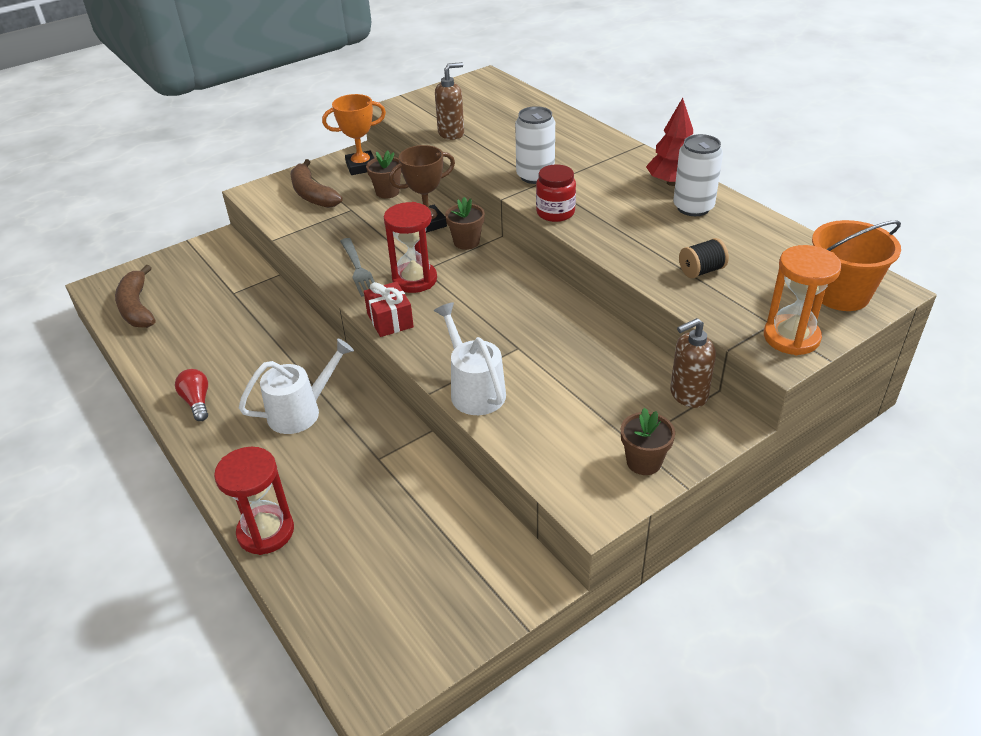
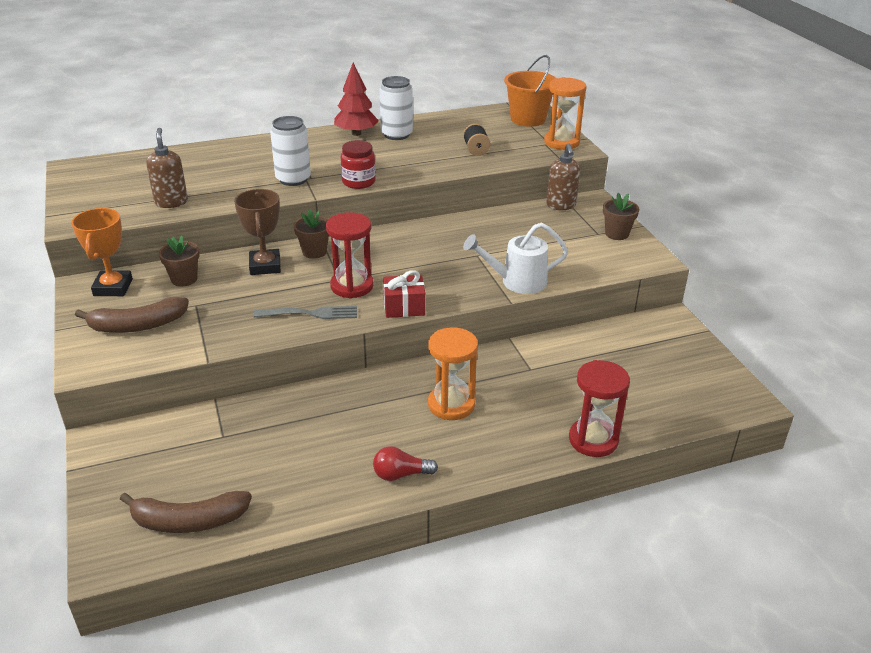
camera: 75 degrees left, 5 degrees down
(302, 411) = (451, 404): white watering can -> orange hourglass

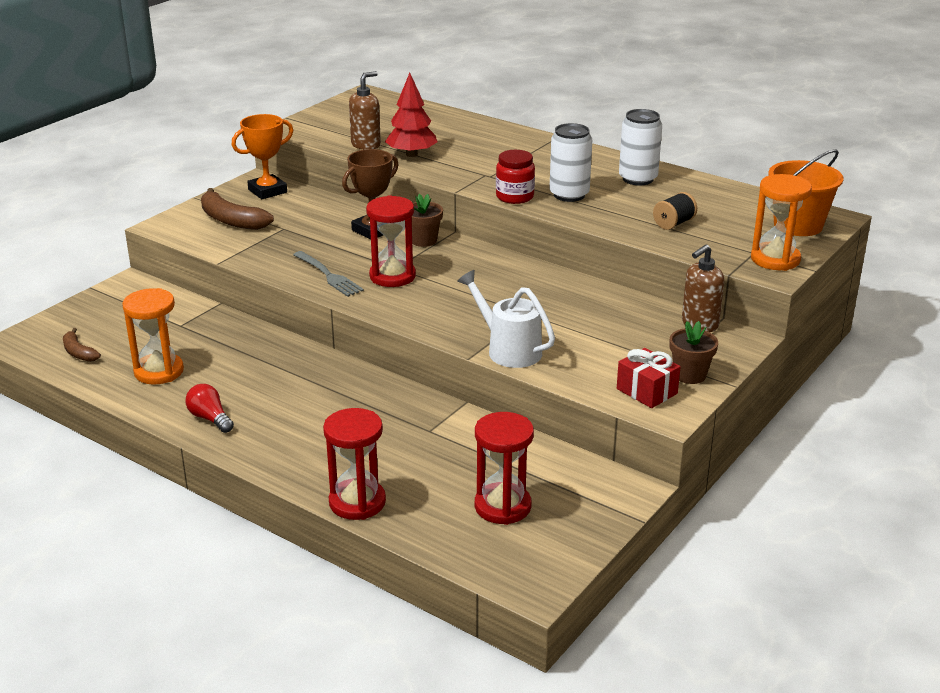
camera: 55 degrees right, 5 degrees down
(184, 279) = (312, 209): brown flower pot -> none
(188, 521) = (78, 352): brown banana -> brown banana, size x0.58
(293, 179) = (475, 171): white can -> white can (569, 195)
(356, 133) = (607, 162): red tree -> red tree (411, 154)
(404, 307) = (391, 311): red gift -> red gift (646, 391)
(451, 404) = (327, 408): orange hourglass -> orange hourglass (159, 371)
(651, 376) = (502, 506): none -> red hourglass

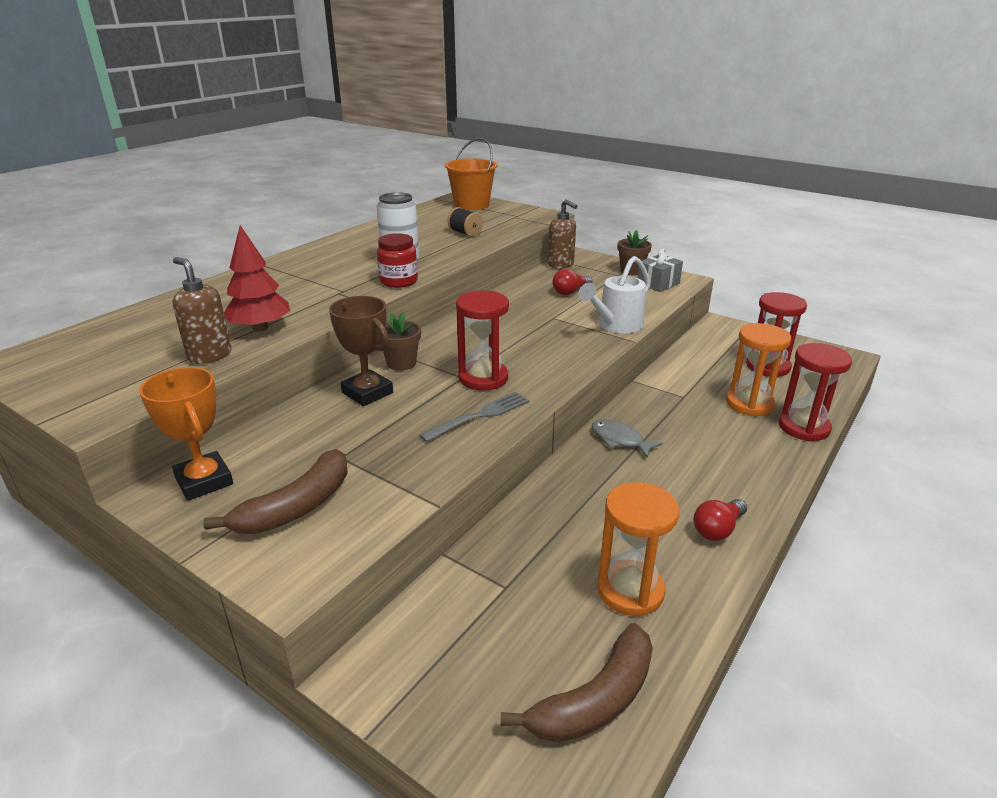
camera: 90 degrees left, 0 degrees up
(78, 352) = (595, 700): brown banana -> brown banana, size x1.72
(349, 383) = (620, 440): none -> grey fish
(605, 327) = (570, 292): none -> red light bulb
(638, 179) = (374, 239): white can -> none
(646, 391) = (658, 283): red gift -> grey gift
(775, 259) = (525, 213): orange hourglass -> orange hourglass (749, 404)

